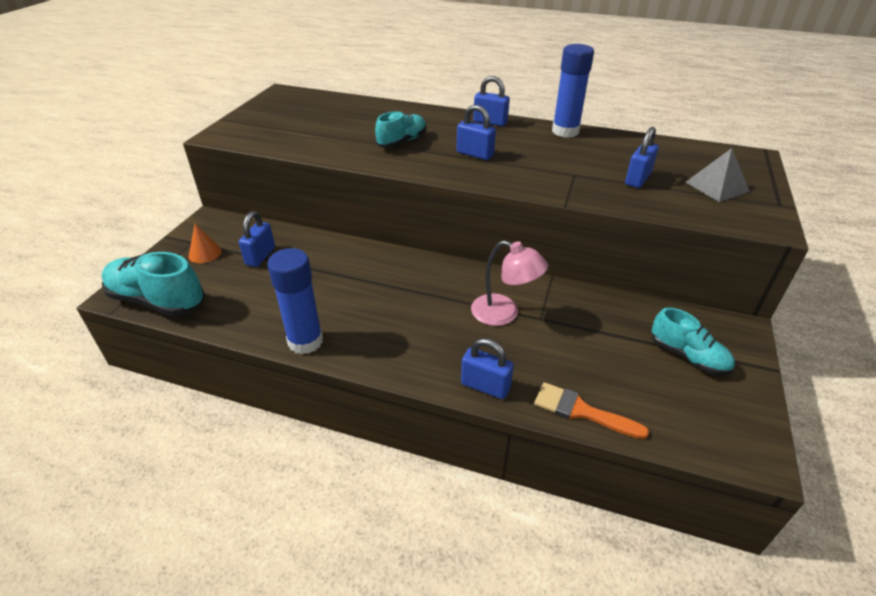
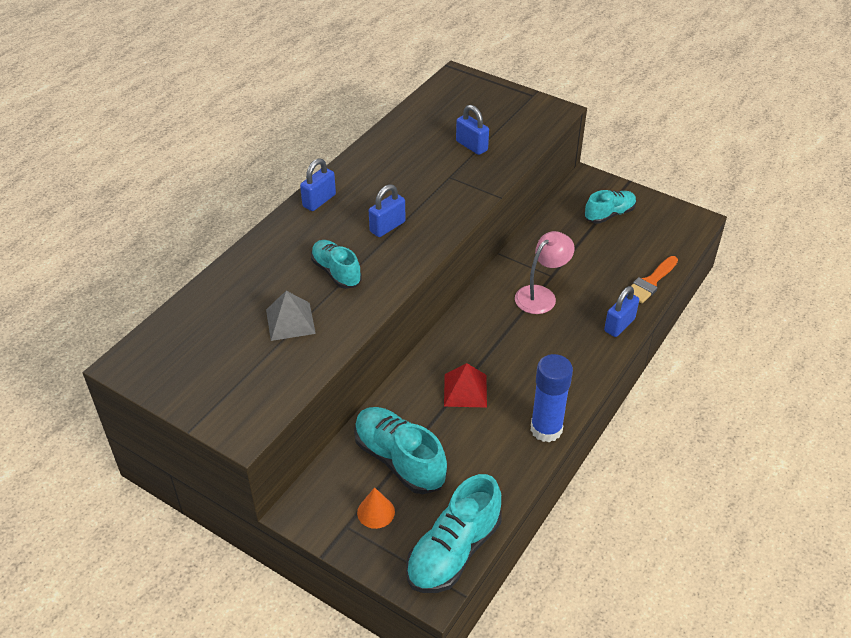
camera: 75 degrees left, 5 degrees up
(260, 256) = (399, 460): blue padlock -> turquoise shoe
(348, 280) = (465, 390): none -> red pyramid
(565, 131) = (365, 158): blue glue stick -> none
(716, 187) = (497, 112): grey pyramid -> grey pyramid (290, 321)

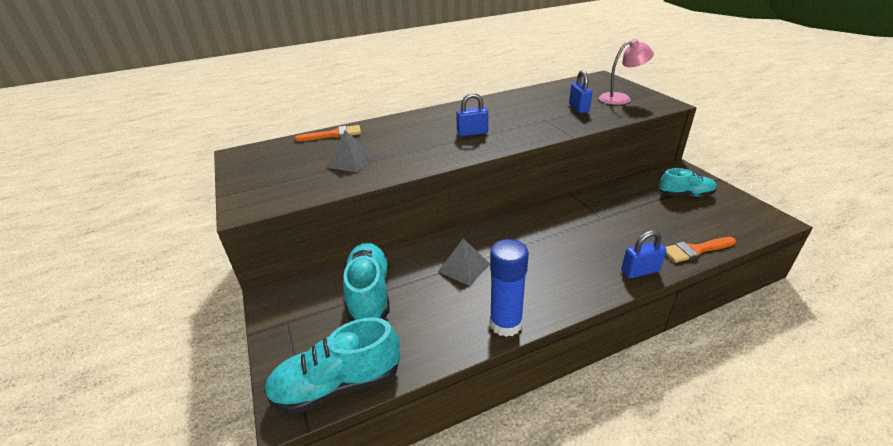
camera: 35 degrees right, 10 degrees down
(219, 287) = (334, 135): none -> orange brush
(319, 201) = (443, 111): blue padlock -> none
(336, 272) = (411, 146): turquoise shoe -> none
(376, 512) = (315, 322): orange cone -> none
(465, 390) = (464, 267): red pyramid -> grey pyramid
(541, 295) = (582, 227): pink lamp -> pink lamp (621, 98)

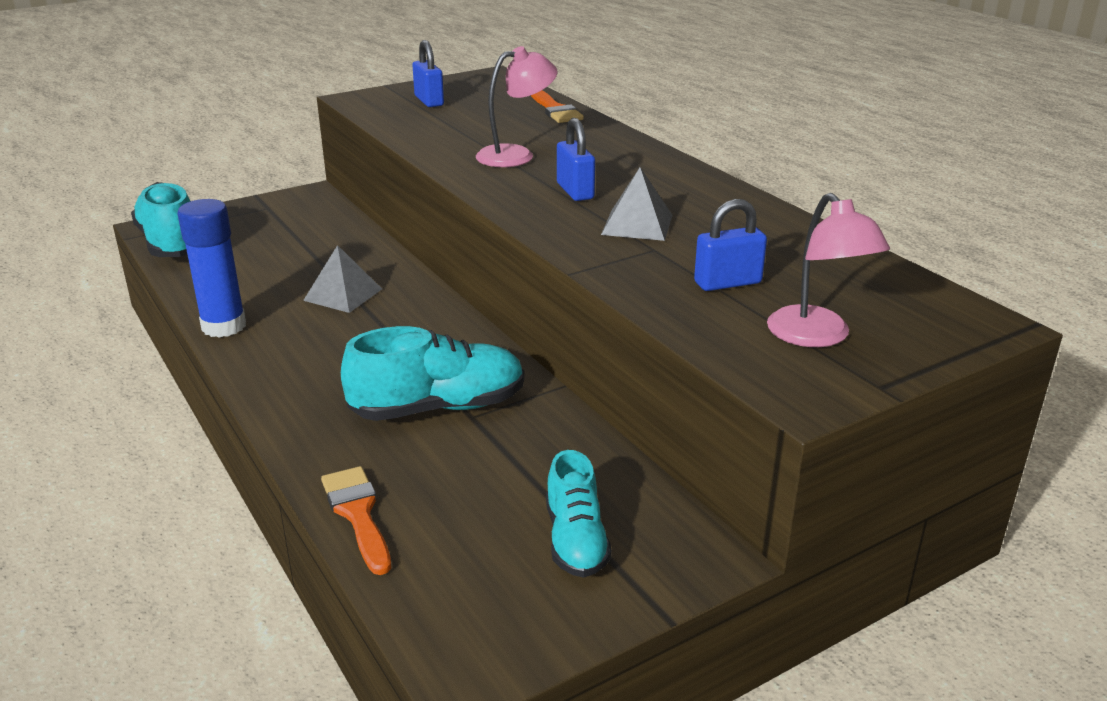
camera: 80 degrees right, 5 degrees down
(350, 161) = (468, 128): grey pyramid -> grey pyramid (637, 224)
(369, 293) = (302, 241): turquoise shoe -> turquoise shoe (438, 407)
(410, 147) = (516, 155): none -> pink lamp
(640, 271) = (307, 441): blue padlock -> blue padlock (429, 101)

